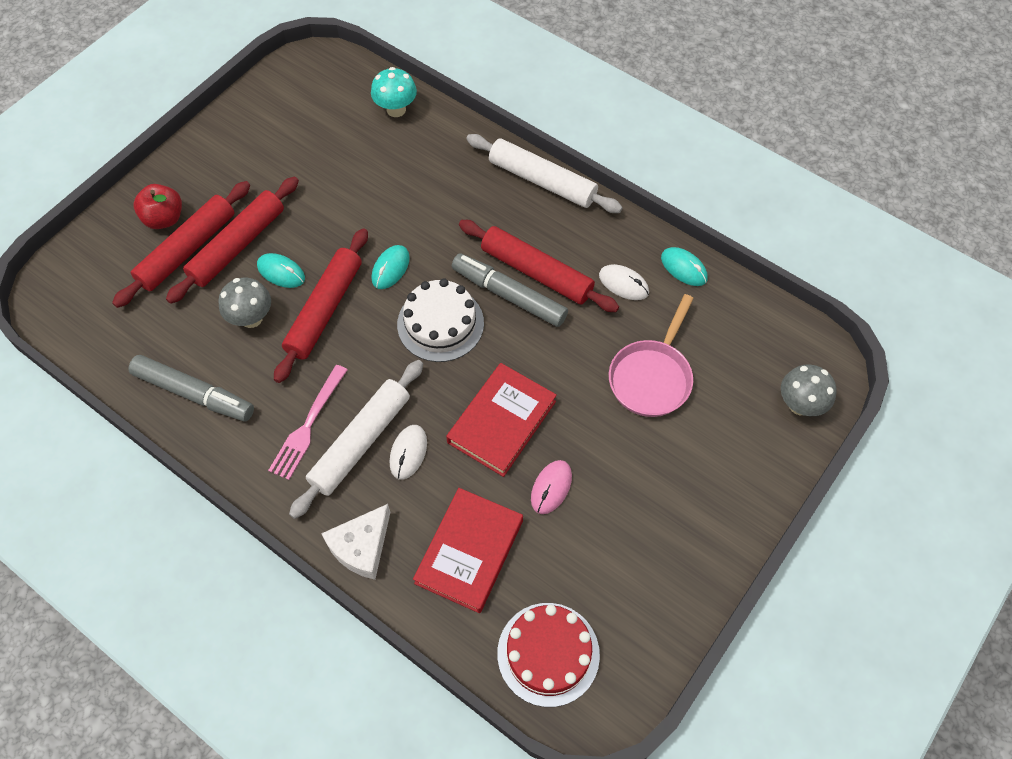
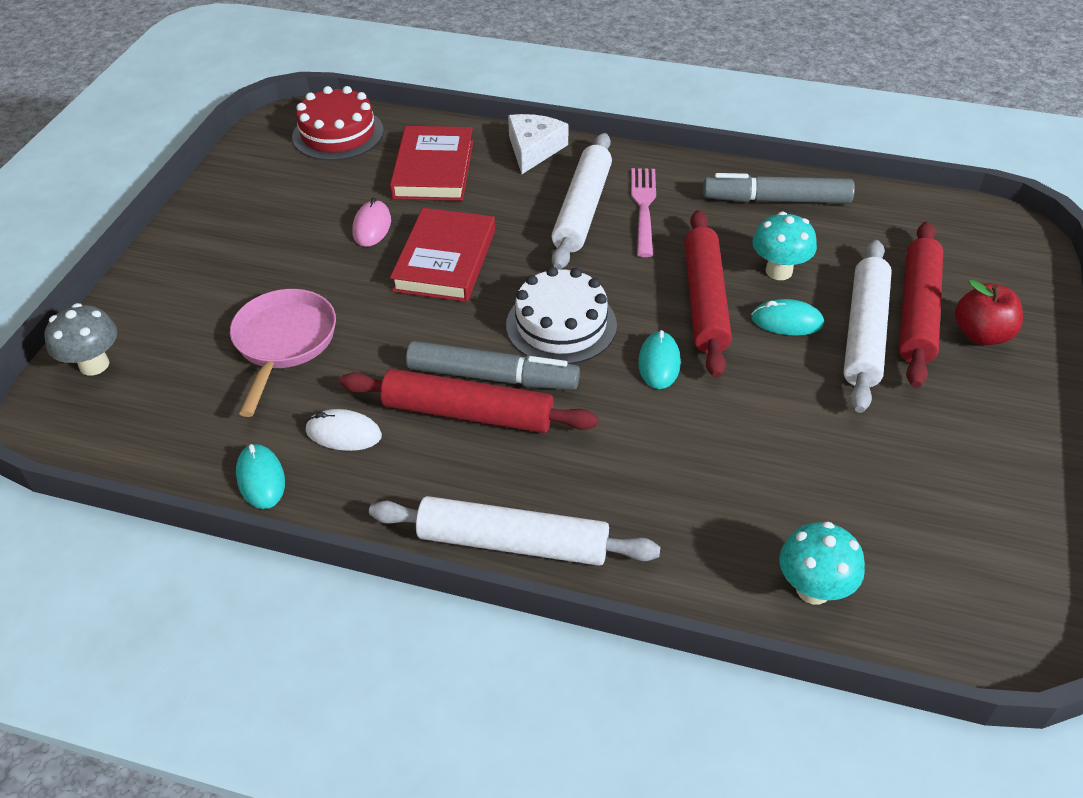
camera: 160 degrees right, 15 degrees down
(237, 245) = (864, 333): red rolling pin -> white rolling pin
(251, 318) = (779, 271): grey mushroom -> turquoise mushroom
(408, 453) = (529, 214): white mouse -> none
(684, 268) = (261, 479): turquoise mouse -> turquoise mouse turned 45 degrees clockwise

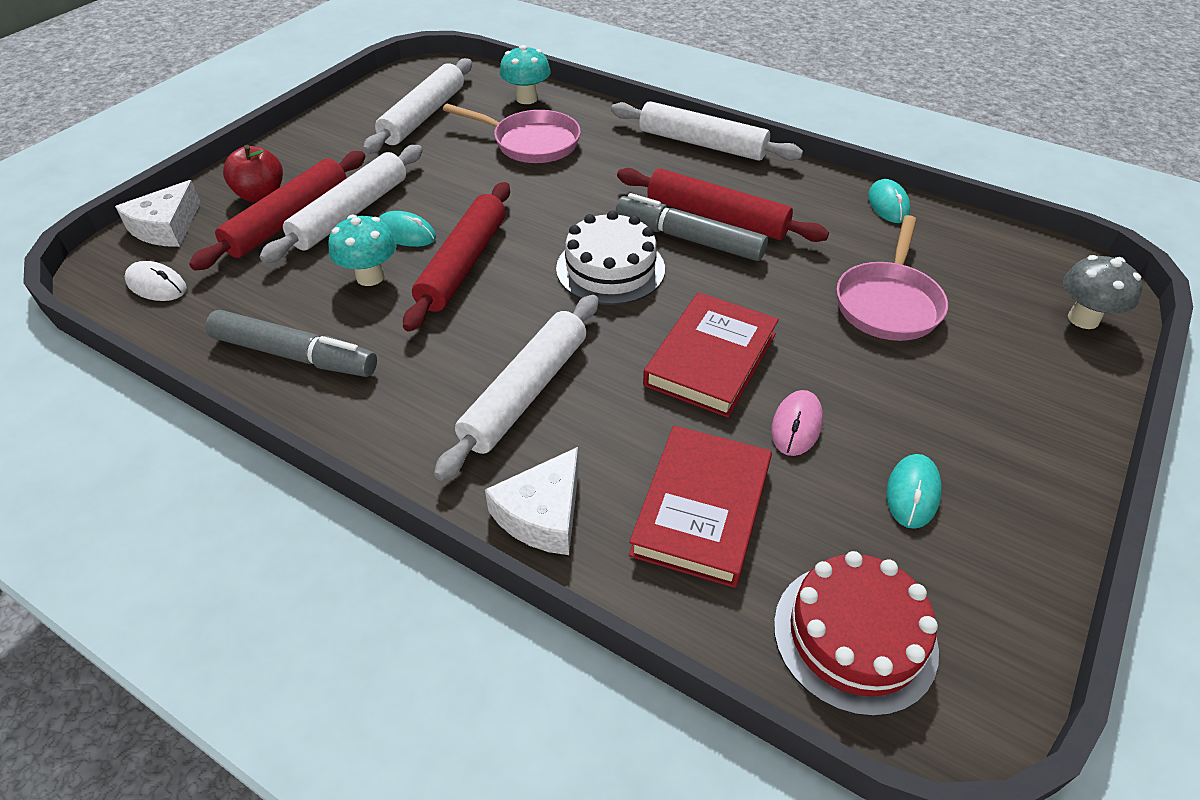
camera: 165 degrees left, 0 degrees up
(343, 433) = (823, 221): white mouse -> white mouse (157, 285)
(643, 208) = (452, 379): pink fork -> none
(659, 363) = (540, 223): turquoise mouse -> turquoise mouse (912, 493)
(745, 488) = (531, 143): none -> pink pan
(929, 510) = (423, 116): none -> white rolling pin
(1022, 279) = (166, 227): none -> white cheese

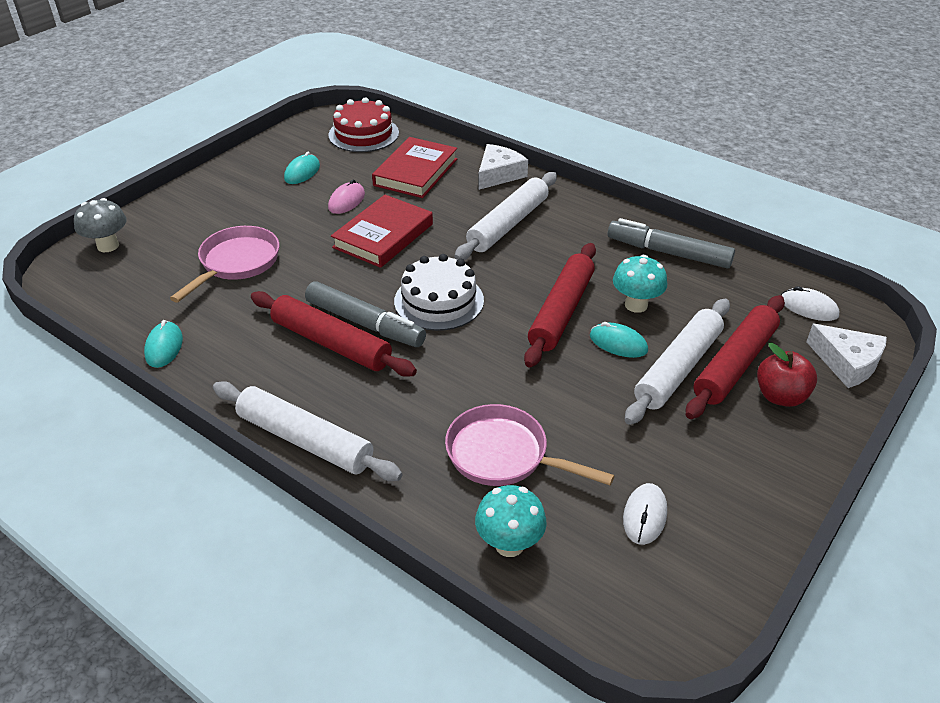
camera: 175 degrees left, 5 degrees down
(166, 227) = (847, 363): white cheese -> white cheese turned 105 degrees clockwise
(423, 116) = (645, 516): white rolling pin -> white mouse

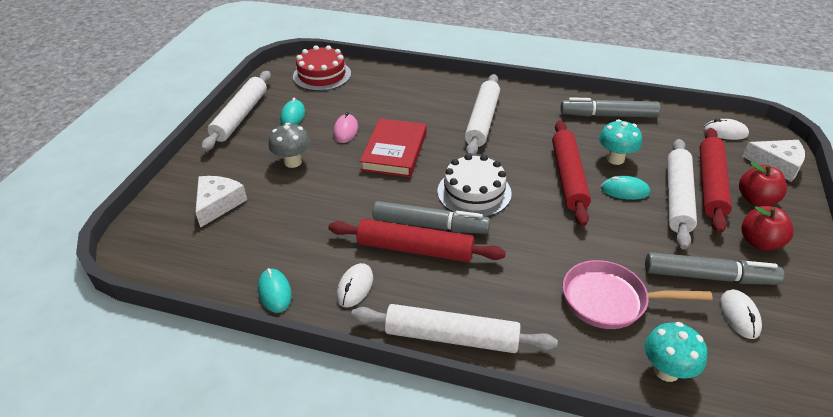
camera: 20 degrees left, 0 degrees up
(108, 246) = (162, 216): grey mushroom -> grey mushroom (293, 162)
(236, 263) = (289, 203): pink pan -> none
(244, 364) = (355, 287): none -> white mouse
(248, 161) = (240, 116): none -> white rolling pin
(416, 172) = (384, 96): red book -> none
(499, 174) = (448, 85): white cheese -> white cheese (218, 204)
(643, 464) = (709, 276): none -> grey marker
(741, 445) = (759, 242): none -> red apple

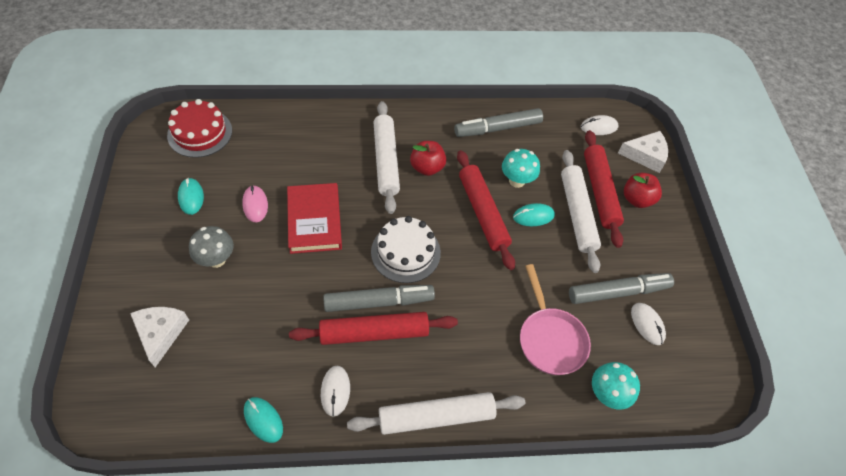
camera: 25 degrees left, 15 degrees up
(240, 116) = (133, 211): white rolling pin -> none
(610, 300) = (550, 339): pink pan -> pink pan turned 90 degrees counterclockwise
(759, 242) = (647, 245): red apple -> red apple (427, 168)

